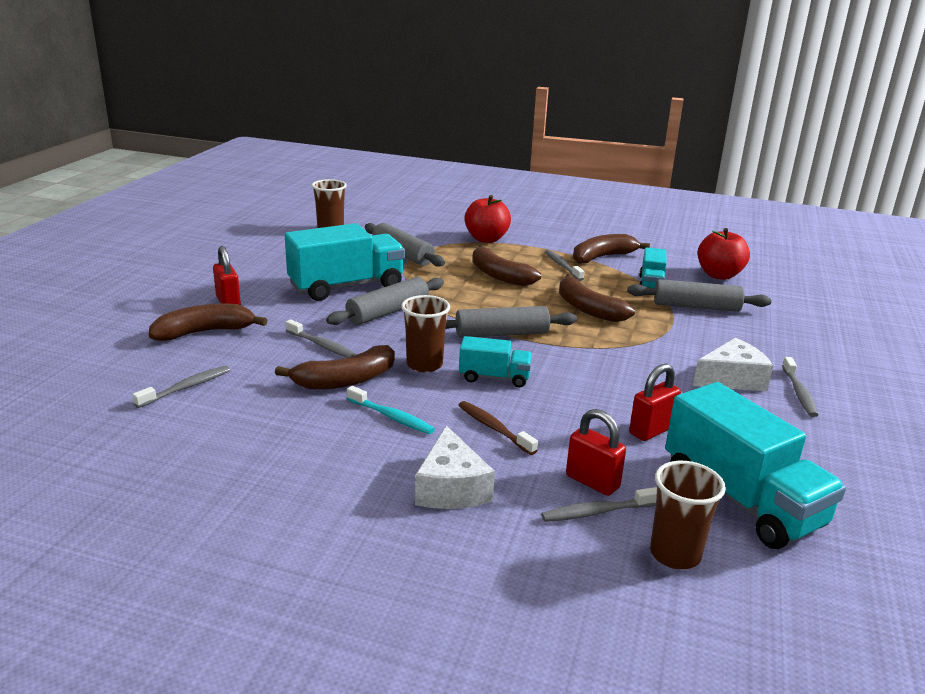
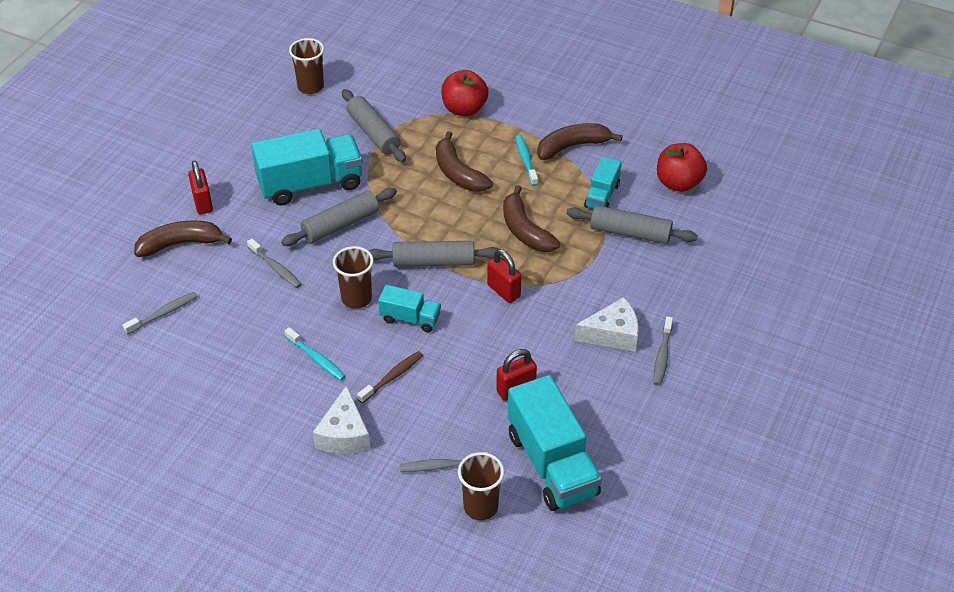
camera: 10 degrees right, 20 degrees up
(345, 380) = (288, 313): brown banana -> none
(494, 428) = (392, 377): brown toothbrush -> brown toothbrush turned 75 degrees clockwise
(562, 266) = (526, 160): grey toothbrush -> turquoise toothbrush
(592, 482) = (448, 438): red padlock -> red padlock (503, 291)

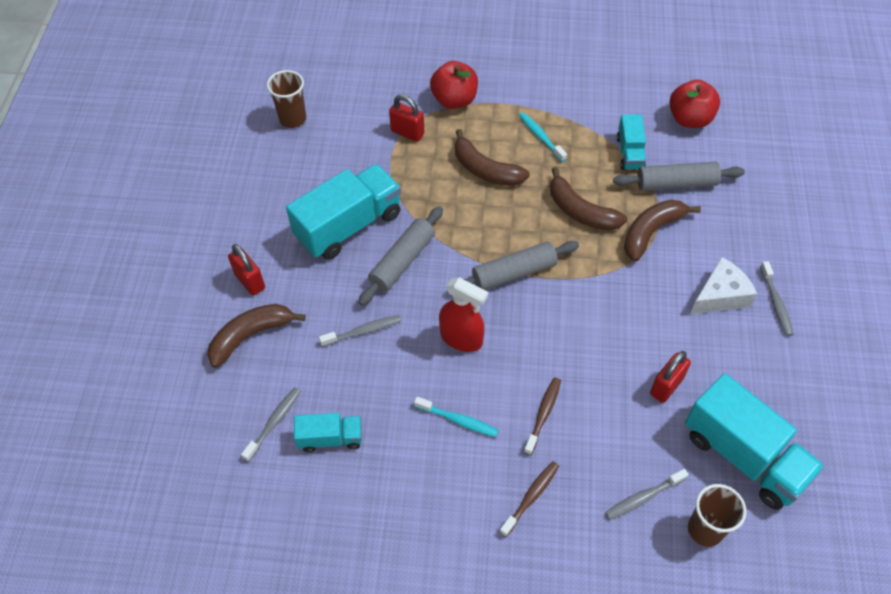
camera: 20 degrees left, 10 degrees up
(276, 268) = (363, 331): grey toothbrush -> grey toothbrush turned 45 degrees counterclockwise
(344, 434) = (531, 497): white cheese -> brown toothbrush
(356, 298) = (461, 338): brown cup -> red spray bottle
(373, 133) = (381, 151): grey rolling pin -> none
(410, 318) = (525, 343): turquoise truck -> turquoise truck (330, 438)
(503, 291) = (596, 283): red padlock -> red padlock (407, 132)
(572, 146) = (575, 110): brown banana -> brown banana (651, 232)

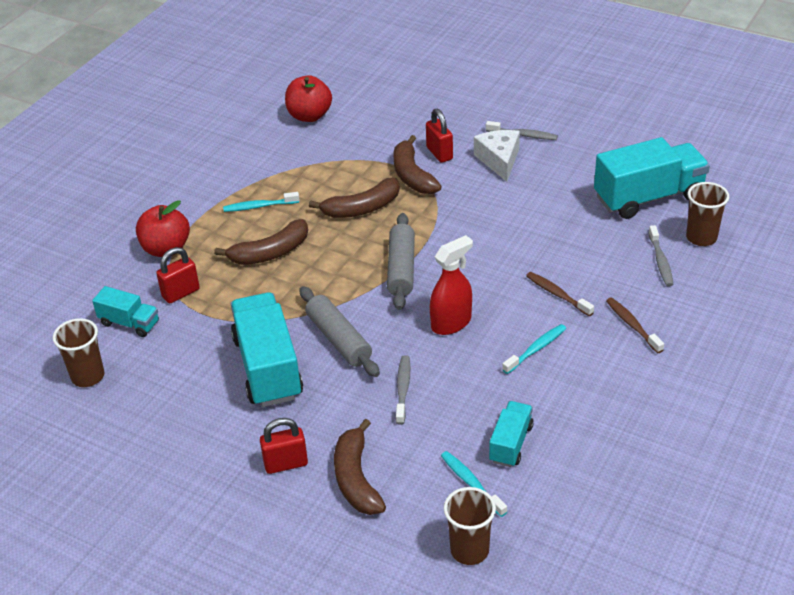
camera: 65 degrees left, 15 degrees down
(201, 447) = (469, 550): none -> brown cup
(274, 423) = (471, 483): grey toothbrush -> turquoise toothbrush
(630, 153) = (319, 160): turquoise truck -> turquoise truck (129, 323)
(666, 386) = (567, 216): red padlock -> red padlock (439, 153)
(676, 184) = (372, 146): grey rolling pin -> none

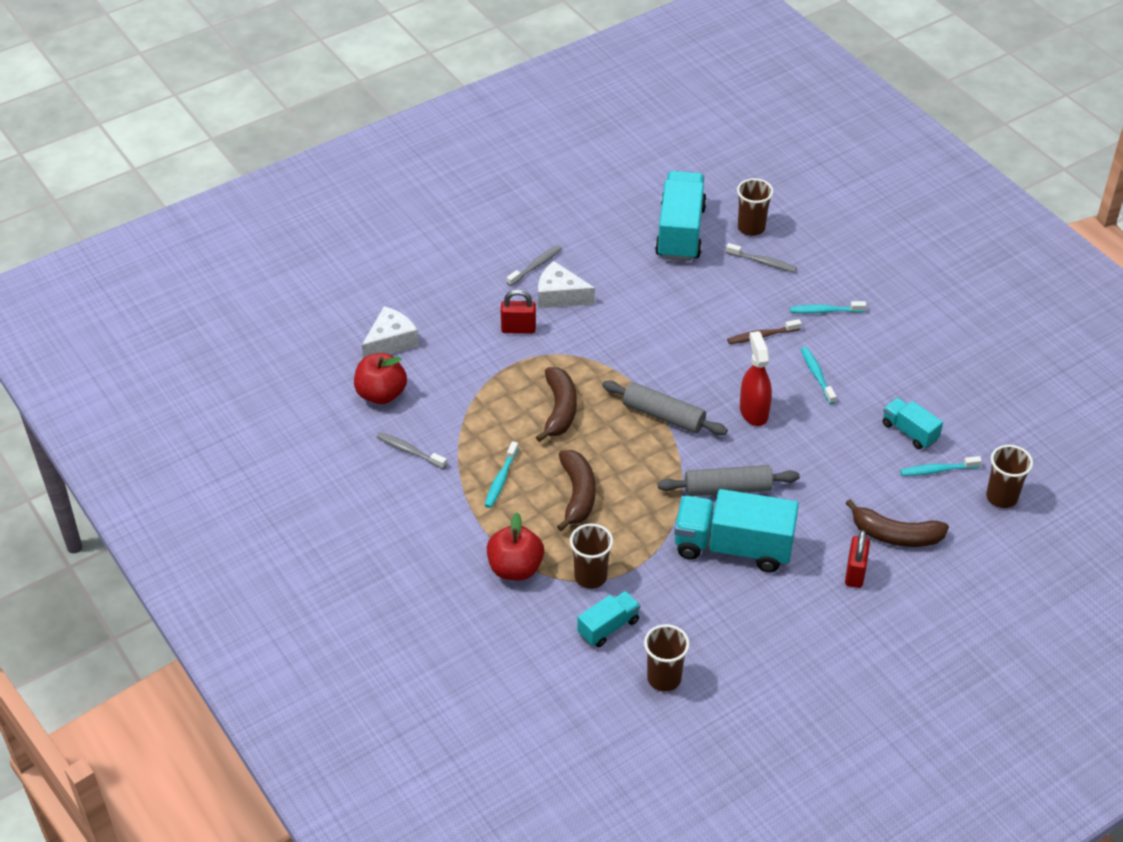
camera: 65 degrees left, 5 degrees up
(181, 293) = (590, 577): red padlock -> brown cup
(370, 99) = (391, 342): none -> white cheese
(403, 389) = (813, 471): grey toothbrush -> grey toothbrush (409, 451)
(412, 175) = (537, 359): brown banana -> none
(632, 325) = (825, 311): brown toothbrush -> turquoise toothbrush

